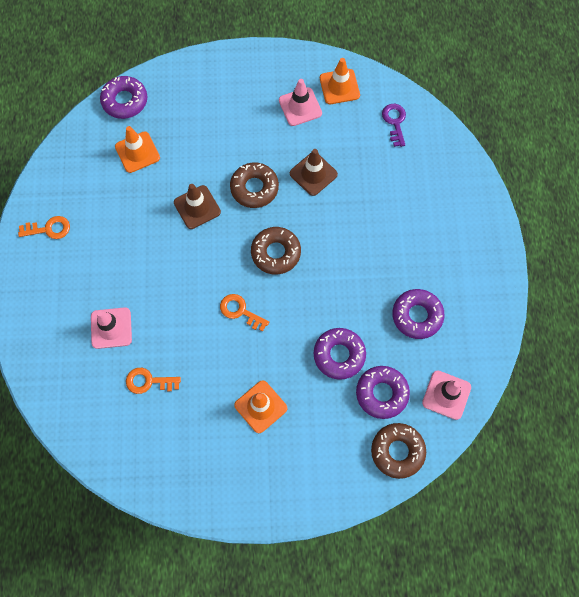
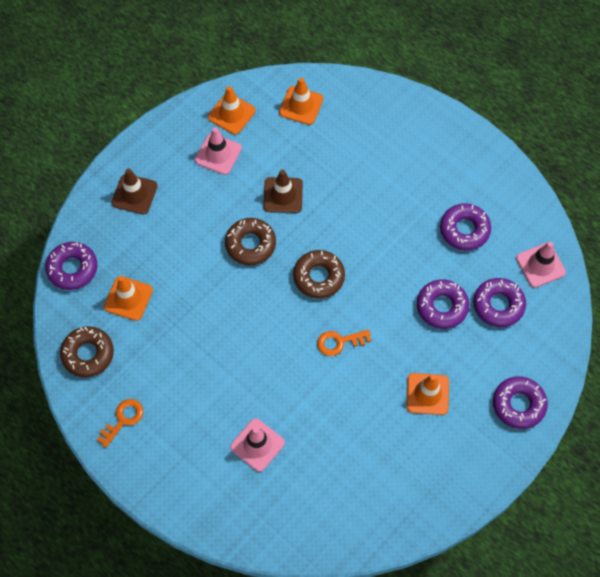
camera: 45 degrees left, 5 degrees down
(148, 381) = (329, 455): orange key -> none
(197, 207) = (222, 297): brown traffic cone -> brown traffic cone (134, 194)
(317, 479) = (518, 405): none -> purple donut
(394, 122) = (301, 105): purple key -> orange traffic cone
(397, 451) = (550, 334): brown donut -> brown donut (88, 354)

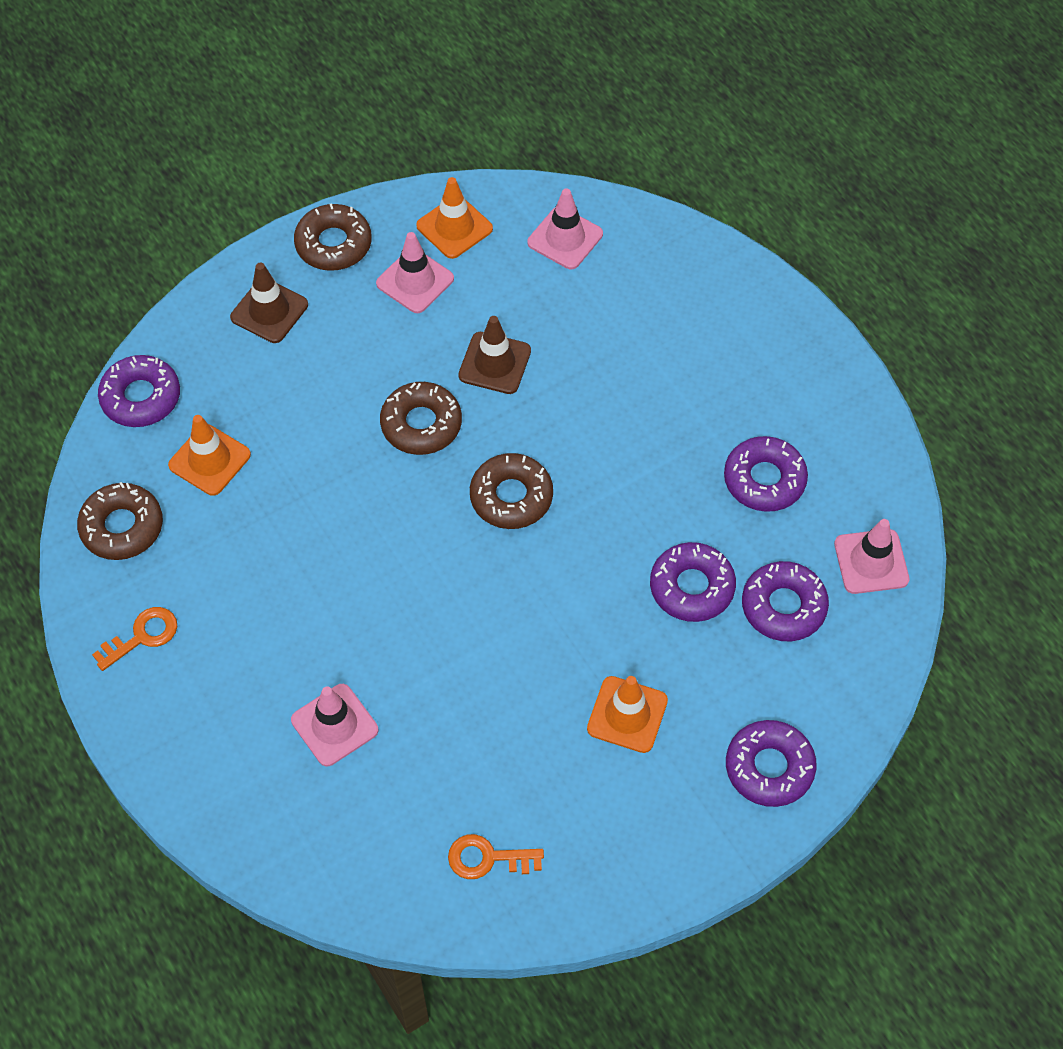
camera: 15 degrees right, 5 degrees down
(160, 142) = (333, 244): none -> brown donut
(301, 105) = (565, 238): orange traffic cone -> pink traffic cone
(339, 342) = (512, 602): orange key -> orange key (488, 858)

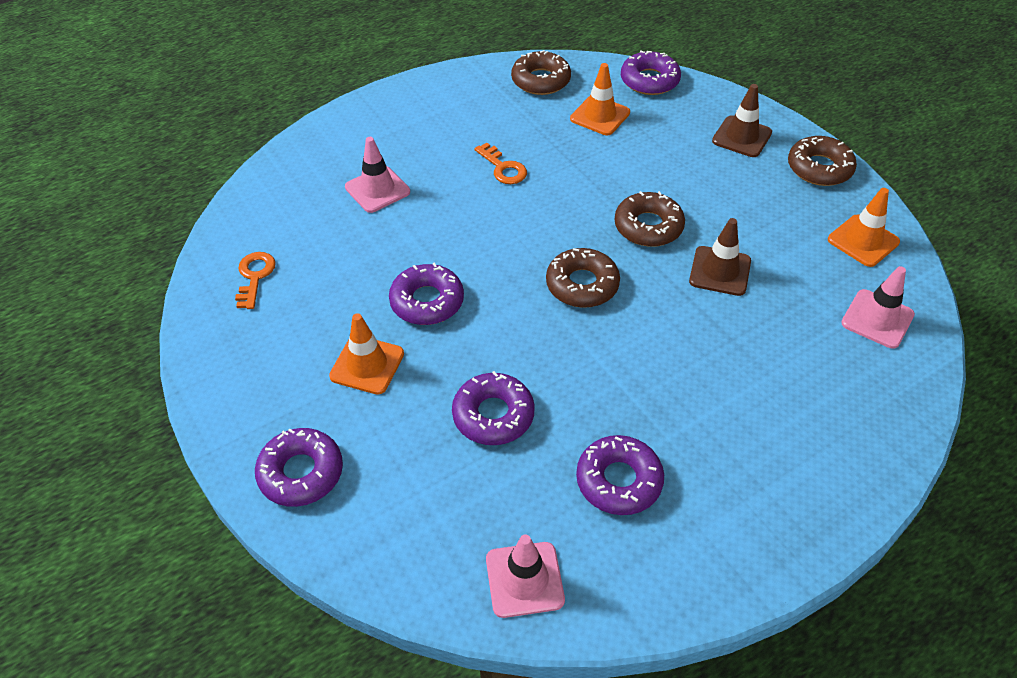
camera: 90 degrees right, 10 degrees down
(142, 636) = (455, 95): orange key -> orange key (503, 168)
(415, 281) = (795, 218): pink traffic cone -> none
(783, 606) = (471, 492): purple donut -> purple donut (427, 301)

